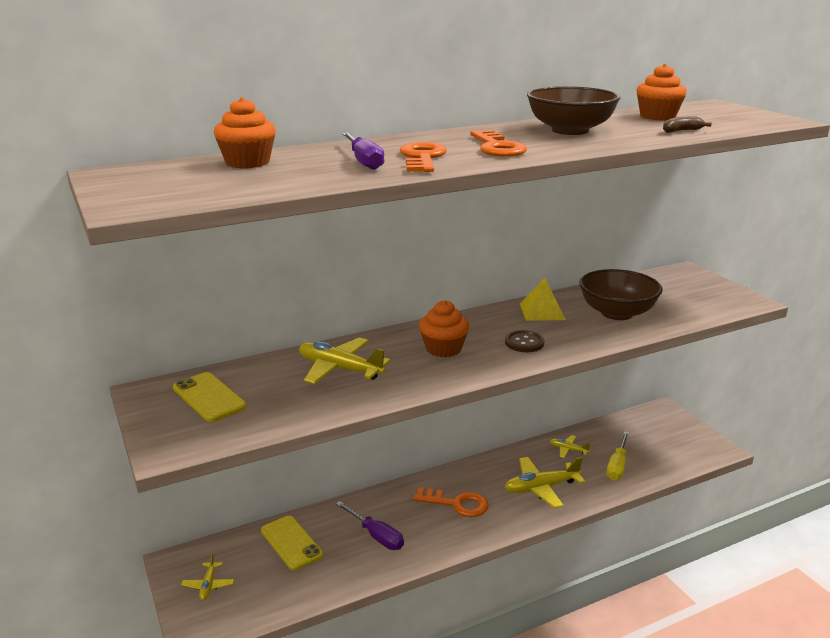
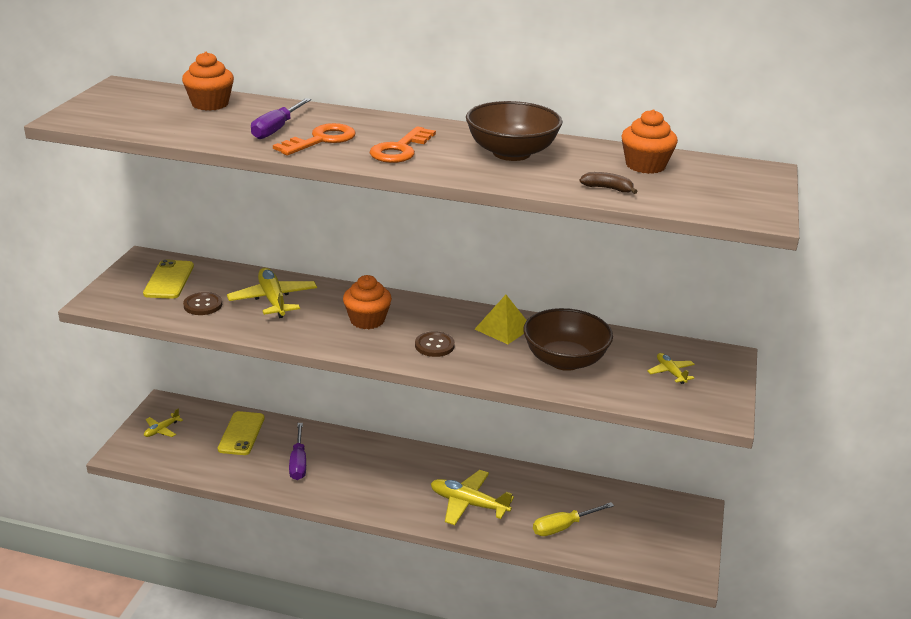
camera: 40 degrees right, 5 degrees up
(284, 401) = (203, 305): none -> brown button
(457, 504) = (386, 476): orange key -> none
(568, 450) = (542, 489): yellow plane -> yellow plane (670, 372)

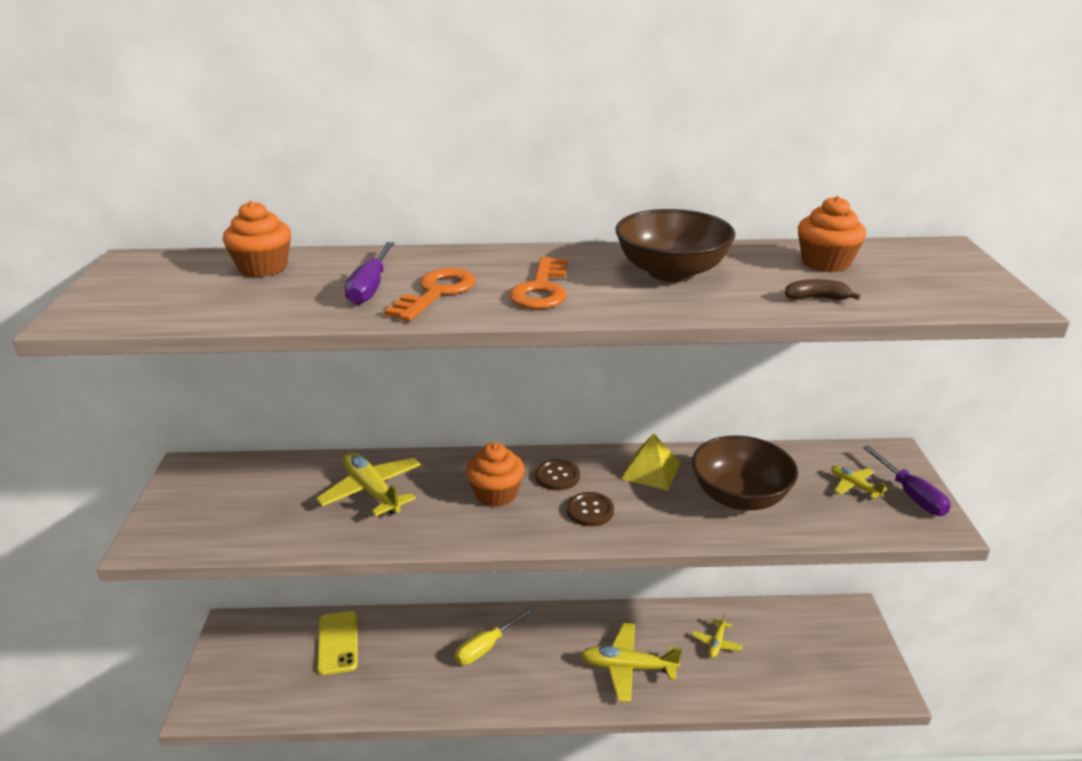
camera: 15 degrees left, 0 degrees up
(161, 430) = (239, 662): yellow plane -> yellow plane (716, 643)
(169, 280) = (230, 491): yellow phone -> none
(203, 305) = (288, 517): brown button -> brown button (557, 476)
(298, 462) = (419, 664): purple screwdriver -> purple screwdriver (911, 495)
(563, 527) = (738, 669): yellow screwdriver -> yellow screwdriver (486, 647)

